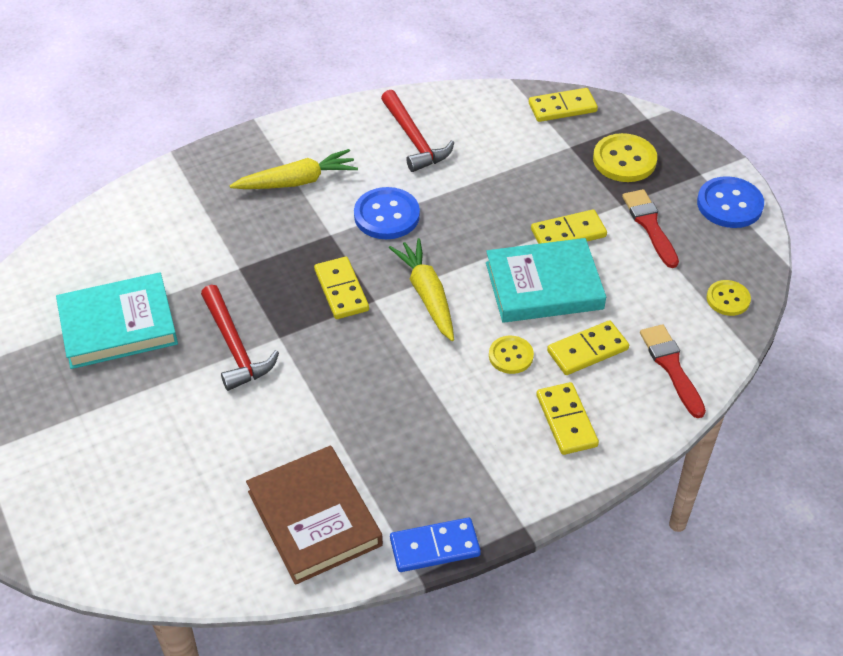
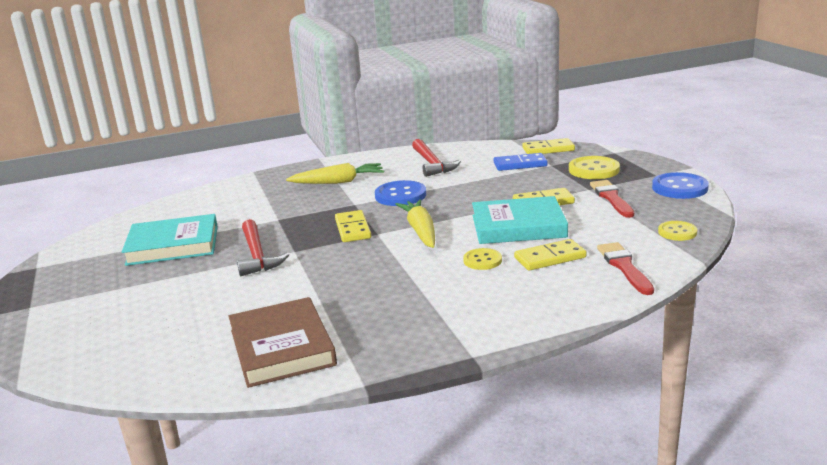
camera: 10 degrees right, 25 degrees down
(435, 547) = (385, 367): blue domino -> blue domino (520, 164)
(566, 420) = (525, 295): yellow domino -> none

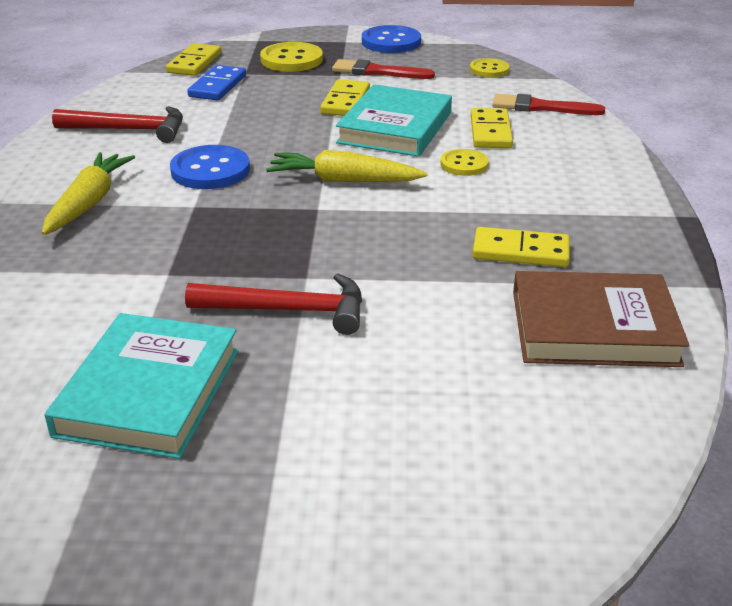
camera: 70 degrees left, 10 degrees up
(352, 229) = (282, 222): yellow domino -> yellow domino (520, 252)

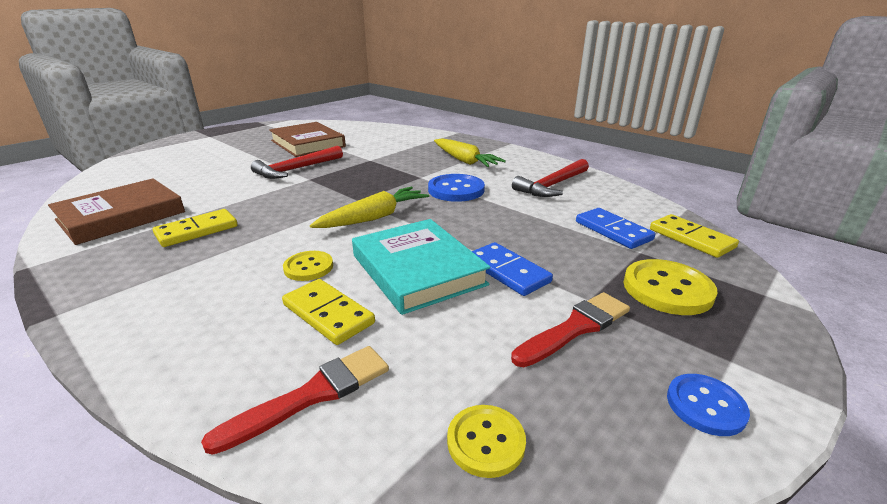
camera: 130 degrees right, 5 degrees down
(149, 392) = (307, 144): turquoise book -> brown book
(345, 101) = (507, 271): yellow domino -> blue domino
(391, 42) = (705, 406): blue button -> blue button, size x0.62

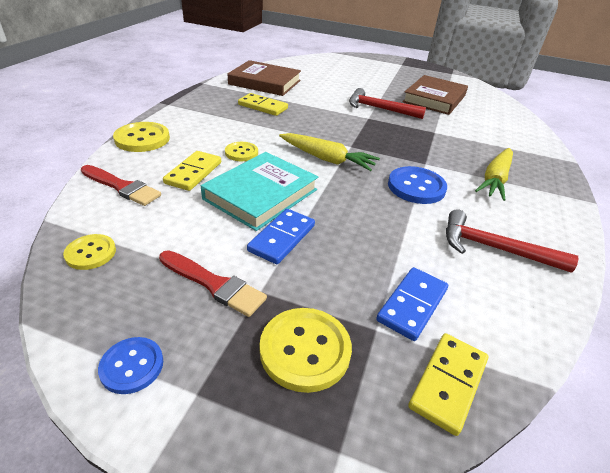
camera: 65 degrees right, 10 degrees up
(161, 358) = (142, 139): none -> yellow button

